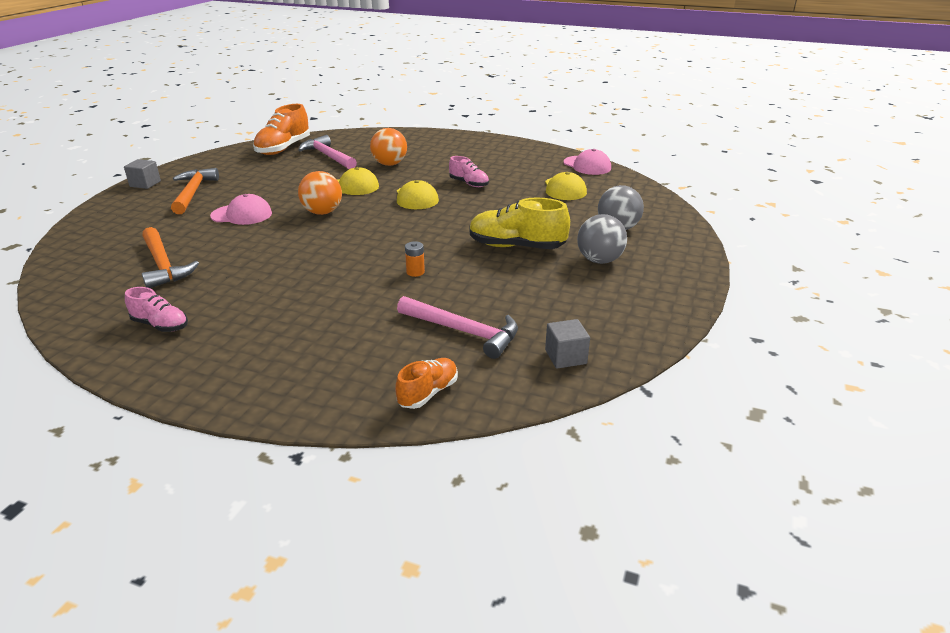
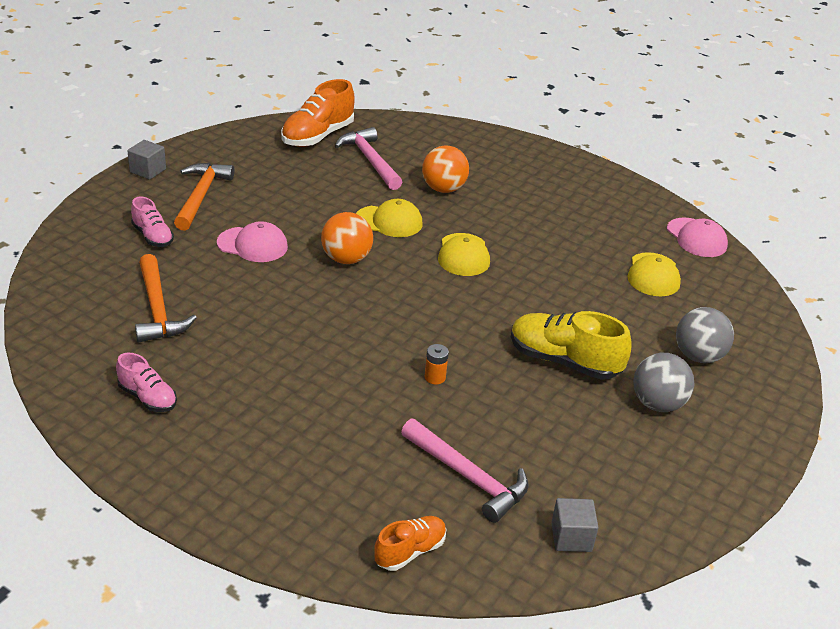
camera: 10 degrees right, 5 degrees up
(469, 184) = (534, 243): pink shoe -> pink shoe (152, 236)

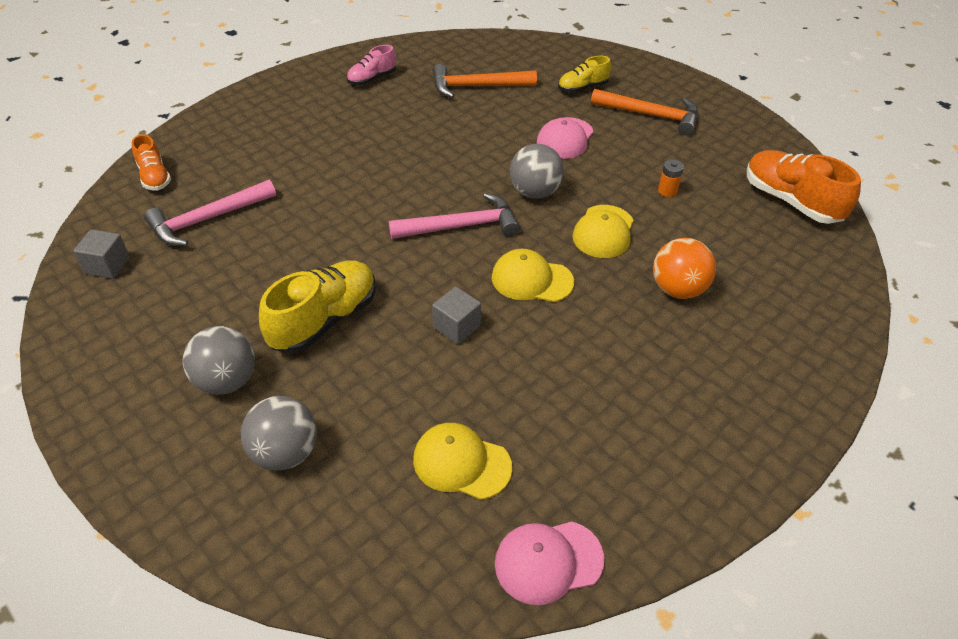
camera: 105 degrees right, 10 degrees up
(148, 170) = (695, 89): grey cube -> grey cube (456, 326)
(152, 236) = (582, 88): pink shoe -> yellow shoe
(346, 259) = (534, 192): orange ball -> grey ball
(370, 160) = (740, 236): pink hammer -> pink hammer (462, 226)
(435, 377) = (337, 222): orange battery -> orange battery (667, 191)

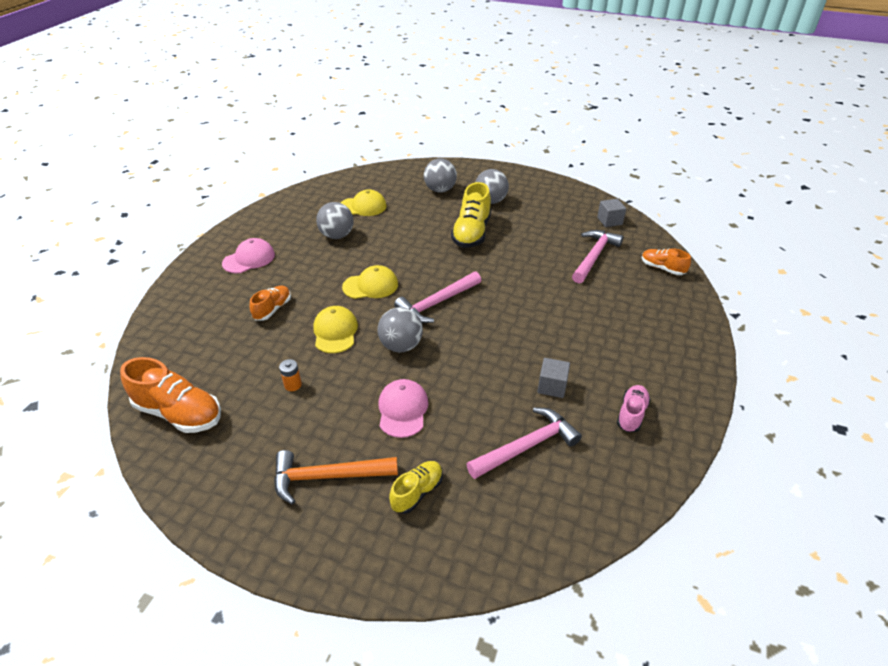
camera: 155 degrees right, 5 degrees down
(456, 326) = (400, 250): grey cube -> grey cube (552, 386)
(476, 86) = (527, 446): orange hammer -> pink hammer
(542, 399) = (337, 236): none -> grey ball
(548, 561) = (312, 192): pink cap -> pink cap (249, 259)
(677, 289) = (273, 309): orange ball -> orange shoe

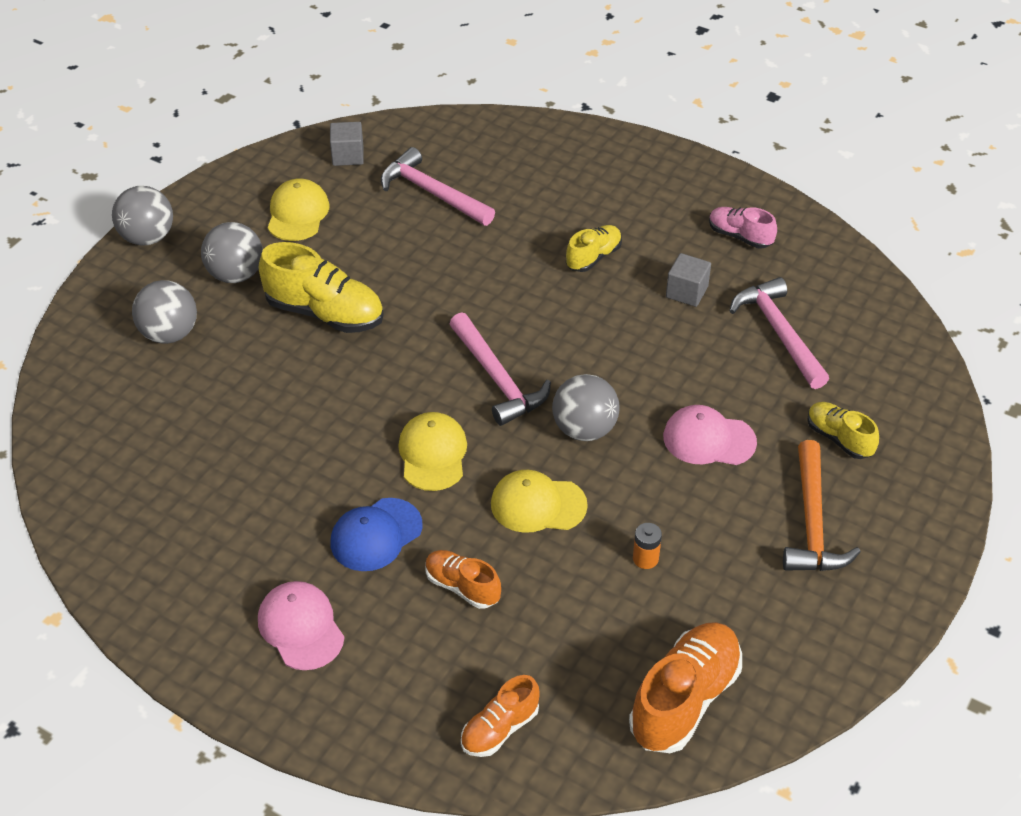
camera: 80 degrees left, 5 degrees up
(309, 274) = (376, 535): none -> blue cap
(337, 236) = (268, 492): grey ball -> grey ball (147, 237)
(363, 206) = (181, 448): yellow cap -> yellow cap (297, 214)
(567, 334) = (593, 257): none -> yellow shoe
(662, 268) = (479, 137): orange shoe -> orange shoe (500, 729)

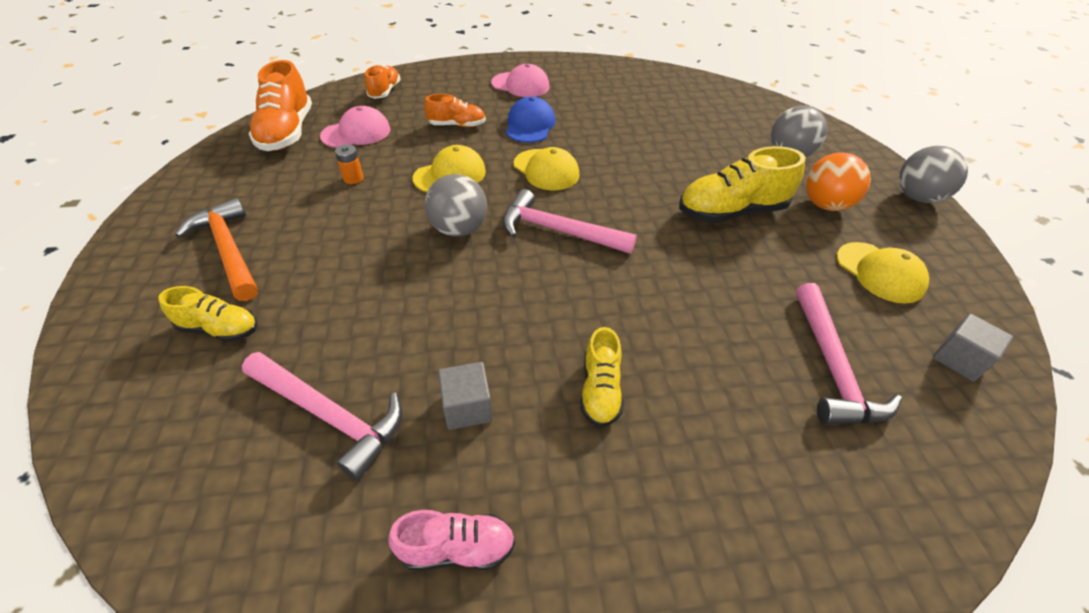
camera: 140 degrees right, 0 degrees up
(236, 275) = (825, 205): grey ball -> orange ball
(432, 193) = (831, 367): pink hammer -> pink hammer turned 90 degrees clockwise
(708, 439) = (350, 269): pink cap -> pink cap (356, 133)

